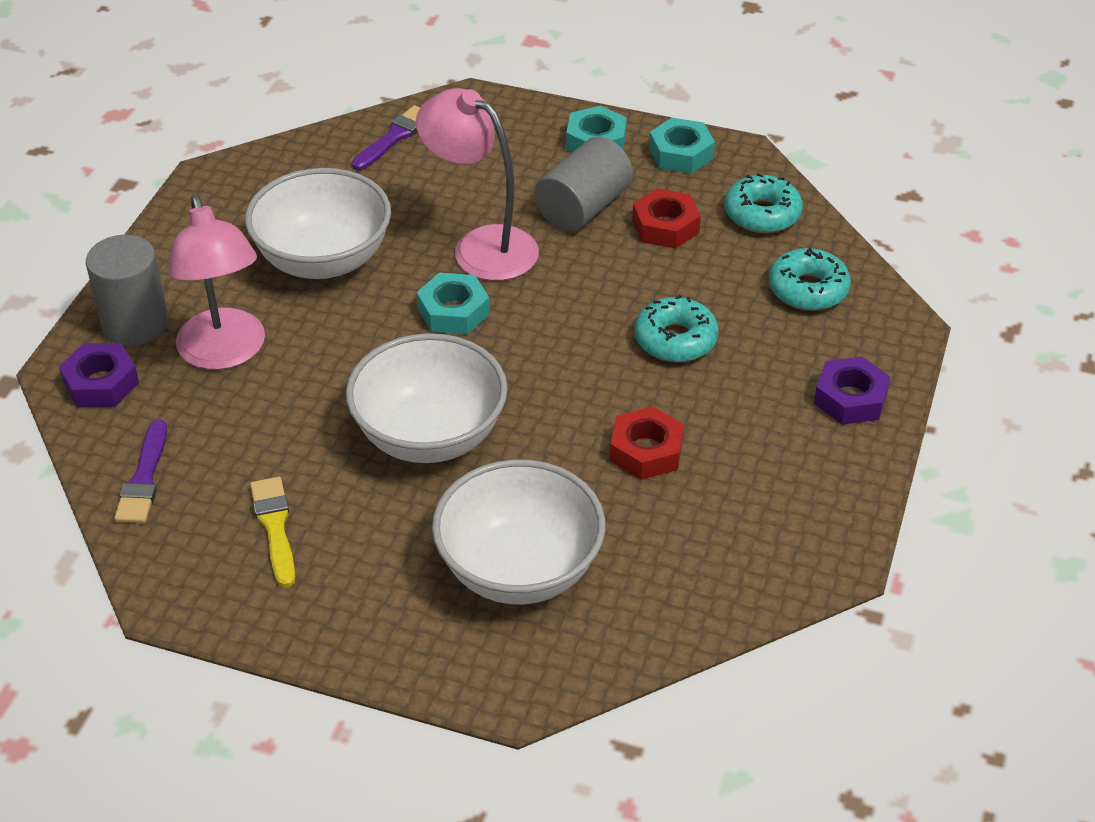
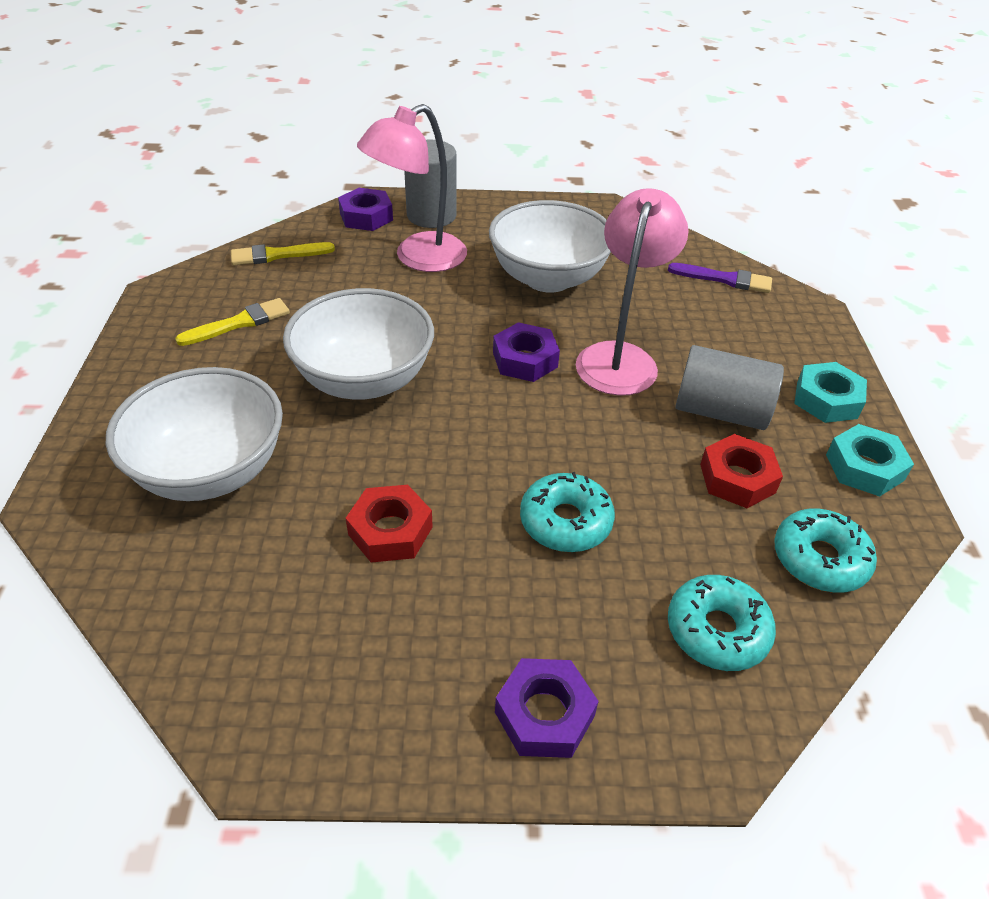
camera: 70 degrees right, 0 degrees up
(144, 478) = (277, 255): purple brush -> yellow brush
(453, 311) = (525, 360): turquoise nut -> purple nut

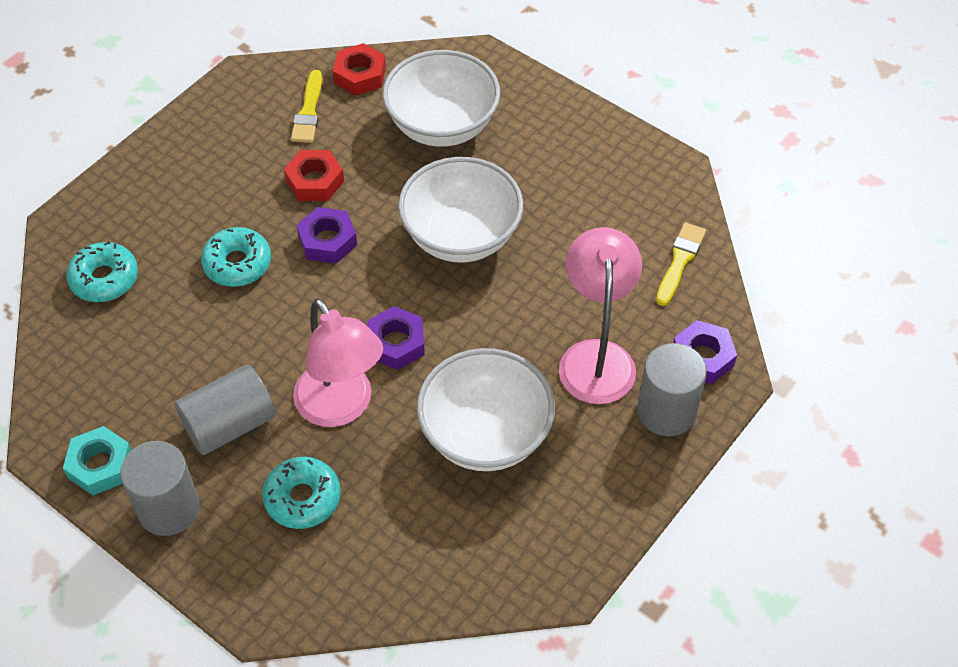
camera: 130 degrees right, 10 degrees up
(239, 323) = (594, 198): yellow brush -> yellow brush (308, 111)
(544, 714) = (147, 179): purple nut -> purple nut (327, 241)
(724, 279) = (361, 582): purple brush -> none
(737, 478) = (172, 380): red nut -> red nut (360, 75)
(819, 559) = (82, 367): turquoise donut -> turquoise donut (302, 498)
(826, 400) = (168, 508): turquoise nut -> grey cylinder

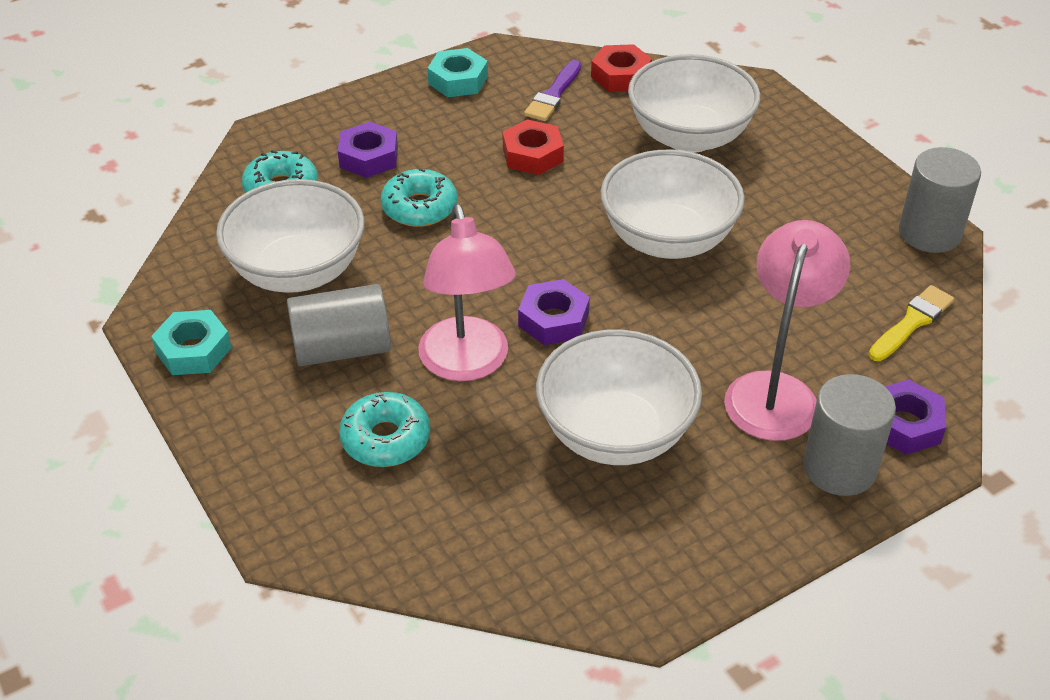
camera: 20 degrees right, 10 degrees down
(157, 360) = (298, 271): none -> white bowl
(168, 508) = (241, 409): grey cylinder -> grey cylinder (929, 233)
(216, 118) = (458, 80): none -> turquoise nut
(308, 111) = (553, 94): yellow brush -> purple brush
(327, 241) = (522, 209): purple nut -> purple nut (368, 157)

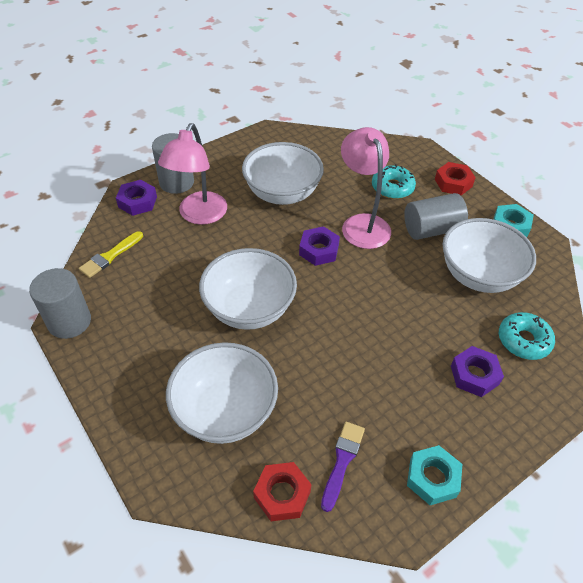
camera: 175 degrees right, 5 degrees up
(419, 207) = (420, 328): turquoise donut -> none
(532, 155) = (350, 384): red nut -> red nut (453, 183)

